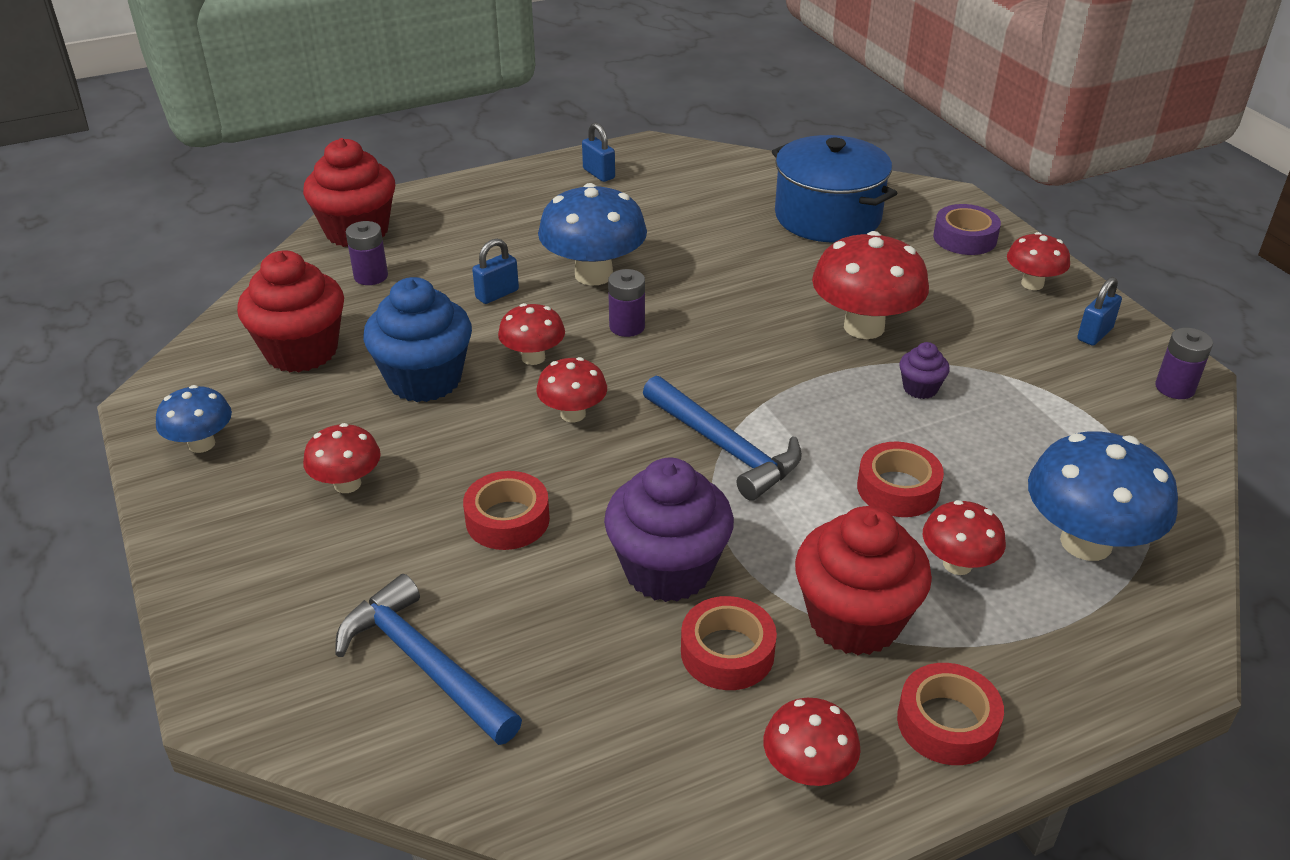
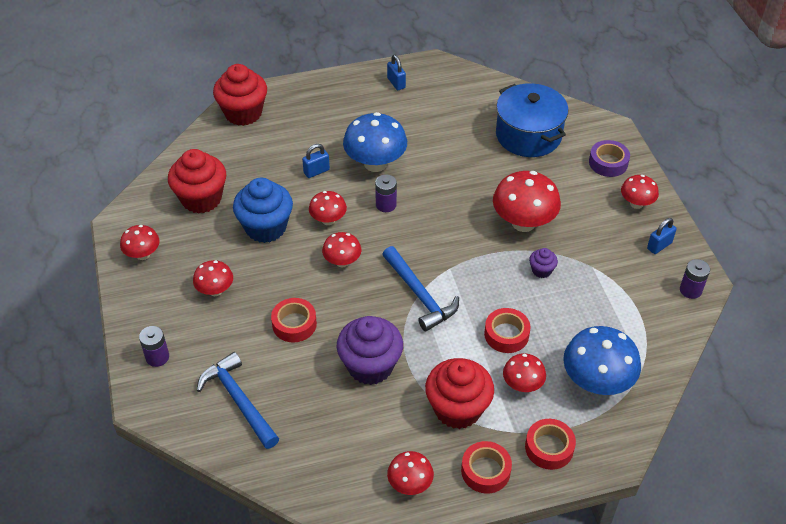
camera: 10 degrees right, 10 degrees up
(201, 444) = (143, 254): blue mushroom -> red mushroom
(371, 276) = (246, 149): purple battery -> purple battery (157, 357)
(727, 652) = (388, 417): red tape -> red tape (549, 448)

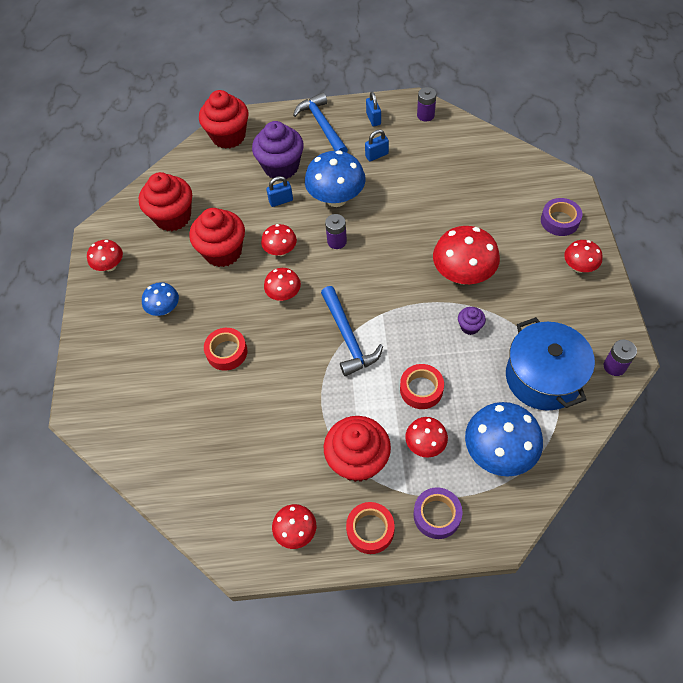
camera: 15 degrees right, 10 degrees up
(157, 357) = (100, 368): purple battery -> purple battery (425, 115)
(215, 290) = (164, 309): red mushroom -> blue mushroom
(239, 400) = (160, 422): blue hammer -> blue hammer (322, 125)
(266, 227) = (223, 252): blue cupcake -> red cupcake
(370, 366) = (286, 404): purple cupcake -> purple cupcake (281, 167)
(528, 135) = (487, 184): blue pot -> blue pot (543, 377)
(549, 448) = (437, 515): red tape -> purple tape
(659, 246) = (592, 314): blue padlock -> blue padlock (376, 155)

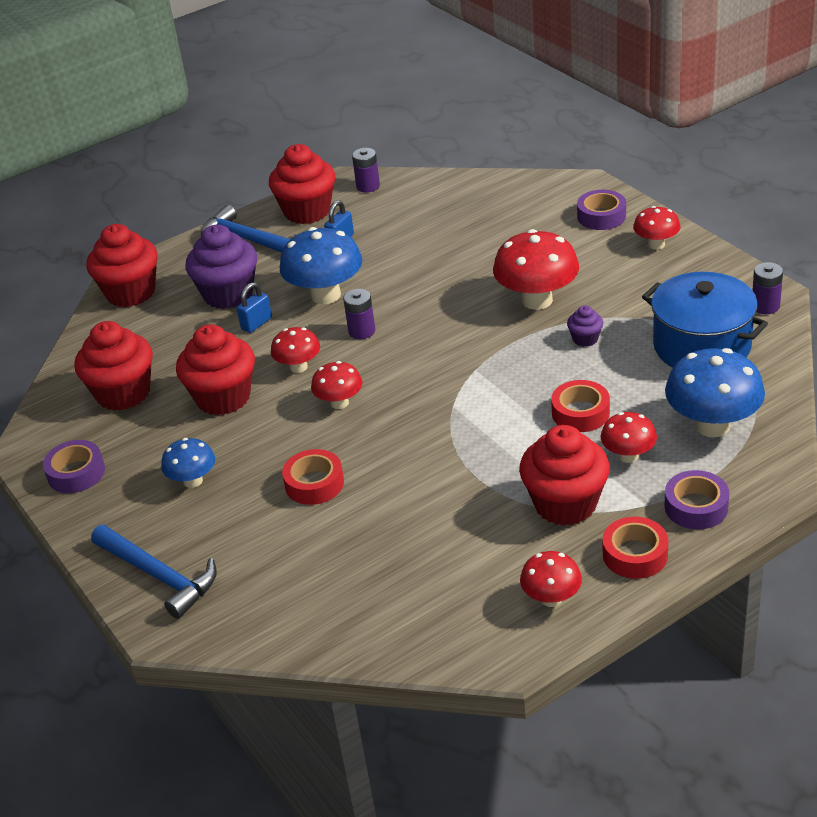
camera: 30 degrees left, 20 degrees down
(110, 266) = (76, 473): red mushroom -> purple tape
(348, 337) = (454, 407): blue hammer -> blue hammer (159, 576)
(373, 119) = (307, 211): blue padlock -> red cupcake

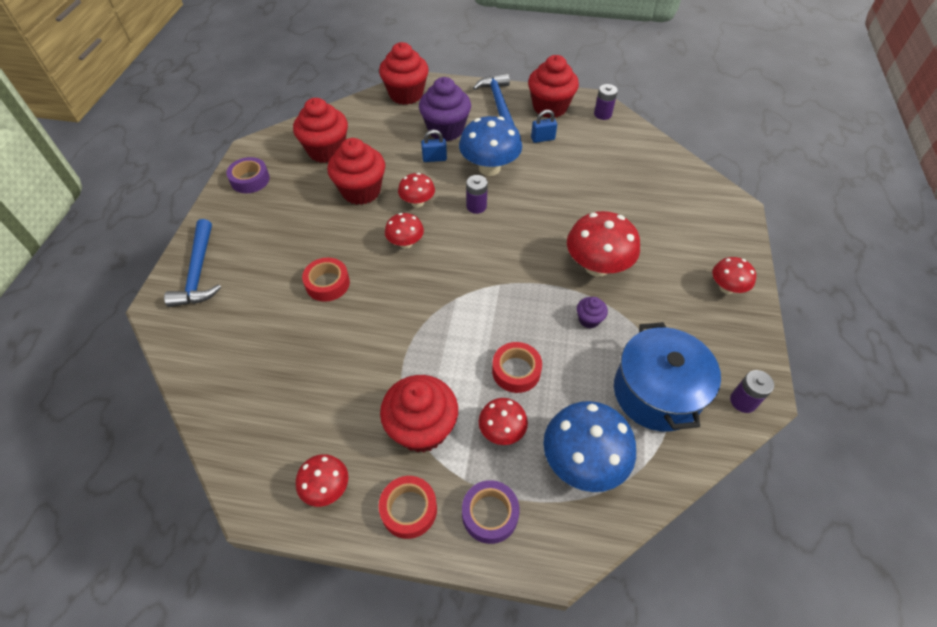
camera: 40 degrees right, 15 degrees up
(193, 481) = (284, 229): blue mushroom -> none
(601, 216) = (716, 238): purple tape -> none

